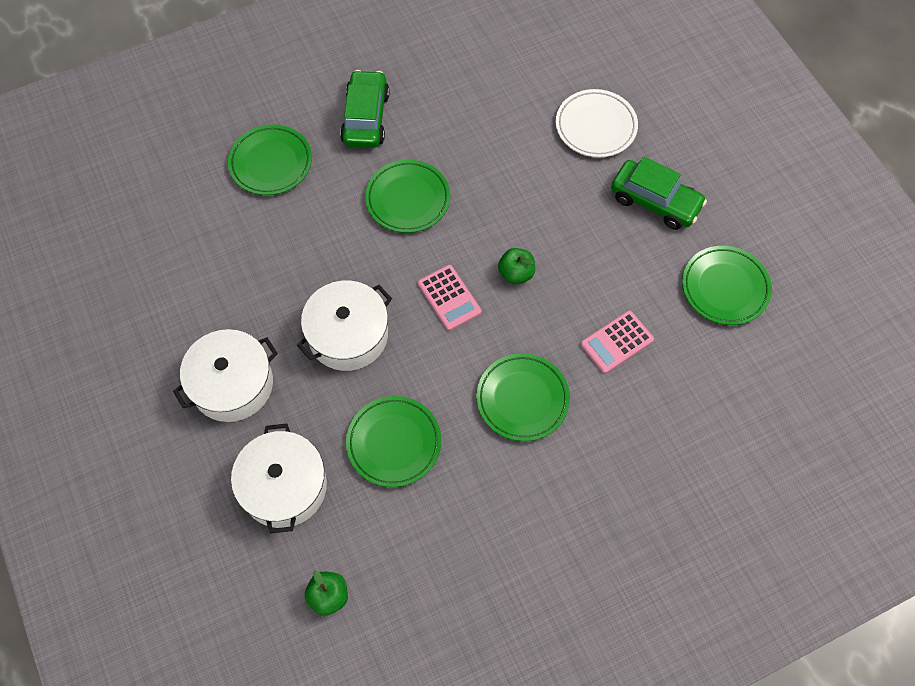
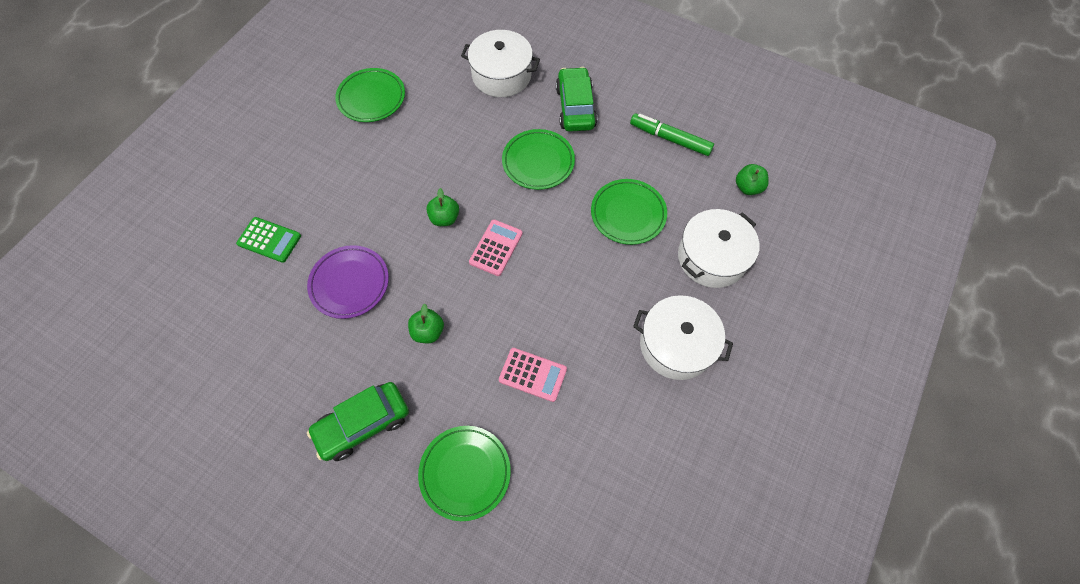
camera: 125 degrees left, 0 degrees up
(348, 335) = (576, 294): white pot -> white pot (501, 75)
(408, 199) = (428, 331): green plate -> green apple
(453, 562) = (670, 139): none -> green marker
(502, 165) = (350, 283): none -> purple plate
(595, 126) = (269, 240): white plate -> green calculator
(617, 342) = (456, 134): pink calculator -> pink calculator (532, 374)
(655, 201) = (322, 167): green car -> green car (575, 107)

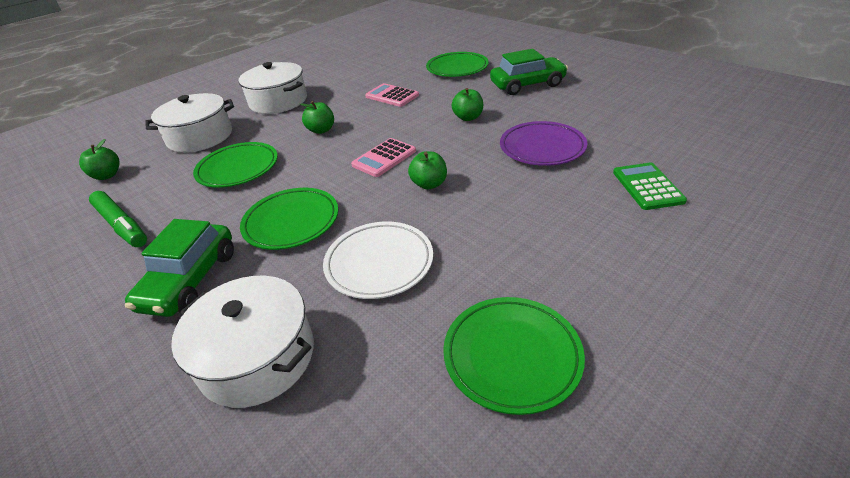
camera: 160 degrees left, 25 degrees down
(269, 240) = (647, 186): green calculator -> green calculator turned 45 degrees clockwise
(458, 139) = (379, 263): none -> white plate
(583, 286) = (321, 130): none -> green apple

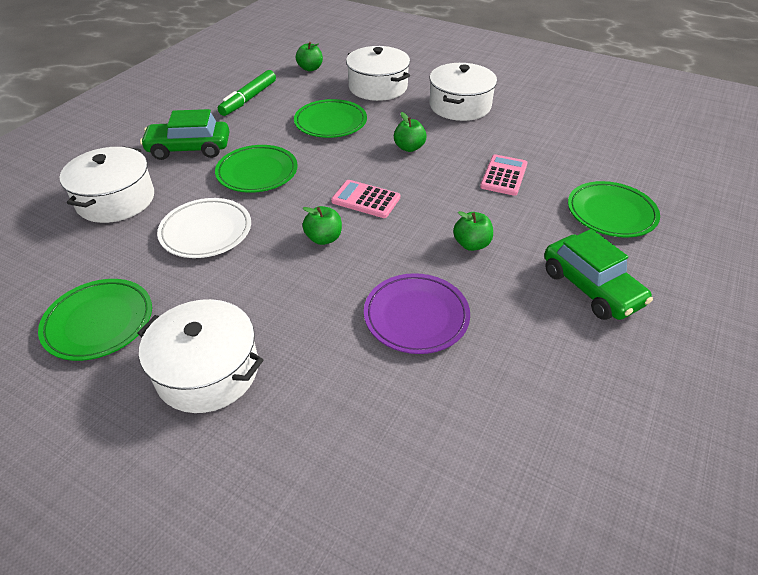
camera: 70 degrees right, 5 degrees up
(595, 261) = (208, 371): none -> white pot
(647, 186) = (345, 420): green calculator -> none

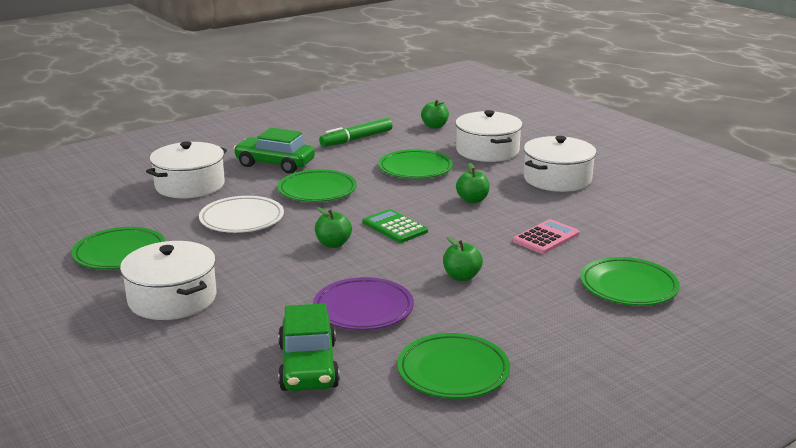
camera: 25 degrees right, 20 degrees down
(365, 199) = (395, 227): pink calculator -> green calculator
(557, 370) = (453, 371): none -> green plate
(591, 287) = (545, 330): green car -> green car (308, 366)

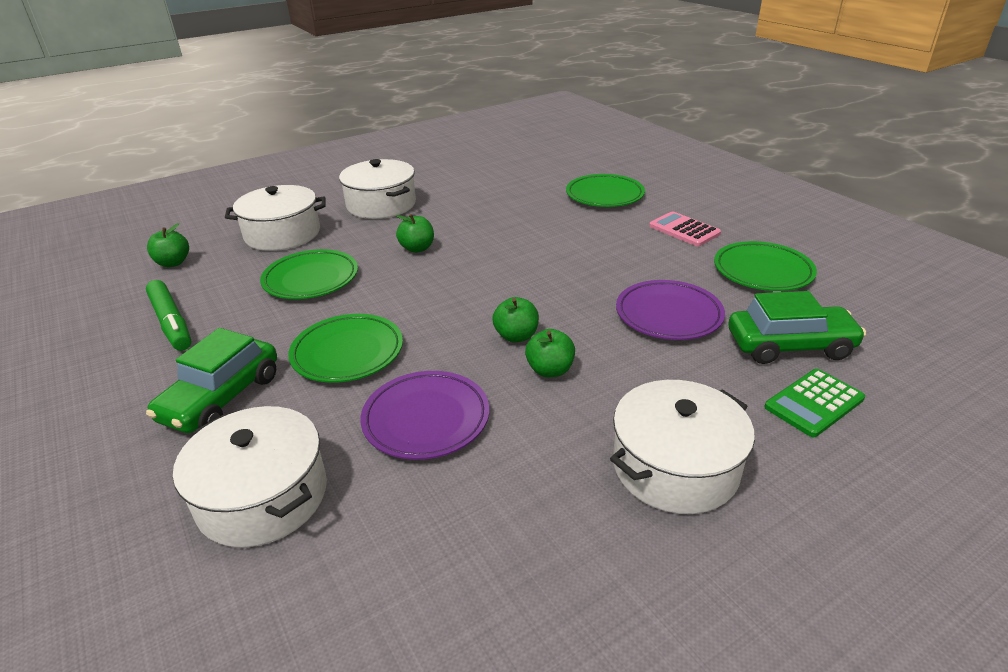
camera: 85 degrees left, 10 degrees up
(120, 253) = (533, 556): green plate -> none
(242, 219) = (426, 419): white plate -> purple plate
(395, 227) = (476, 295): green calculator -> green calculator (814, 403)
(461, 277) = (593, 261): green apple -> green apple (550, 370)
(546, 238) = (513, 219): pink calculator -> pink calculator (684, 230)

